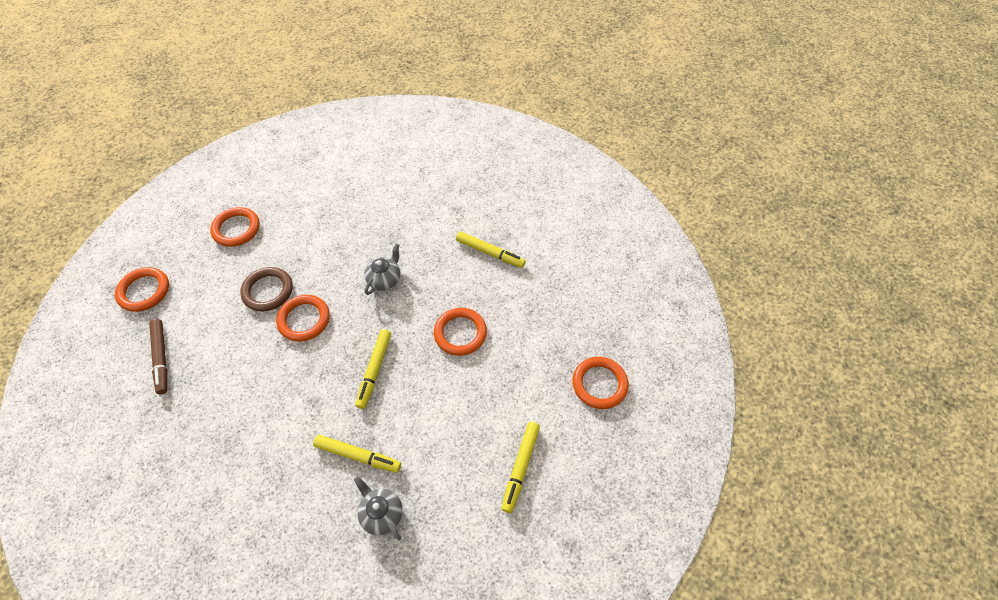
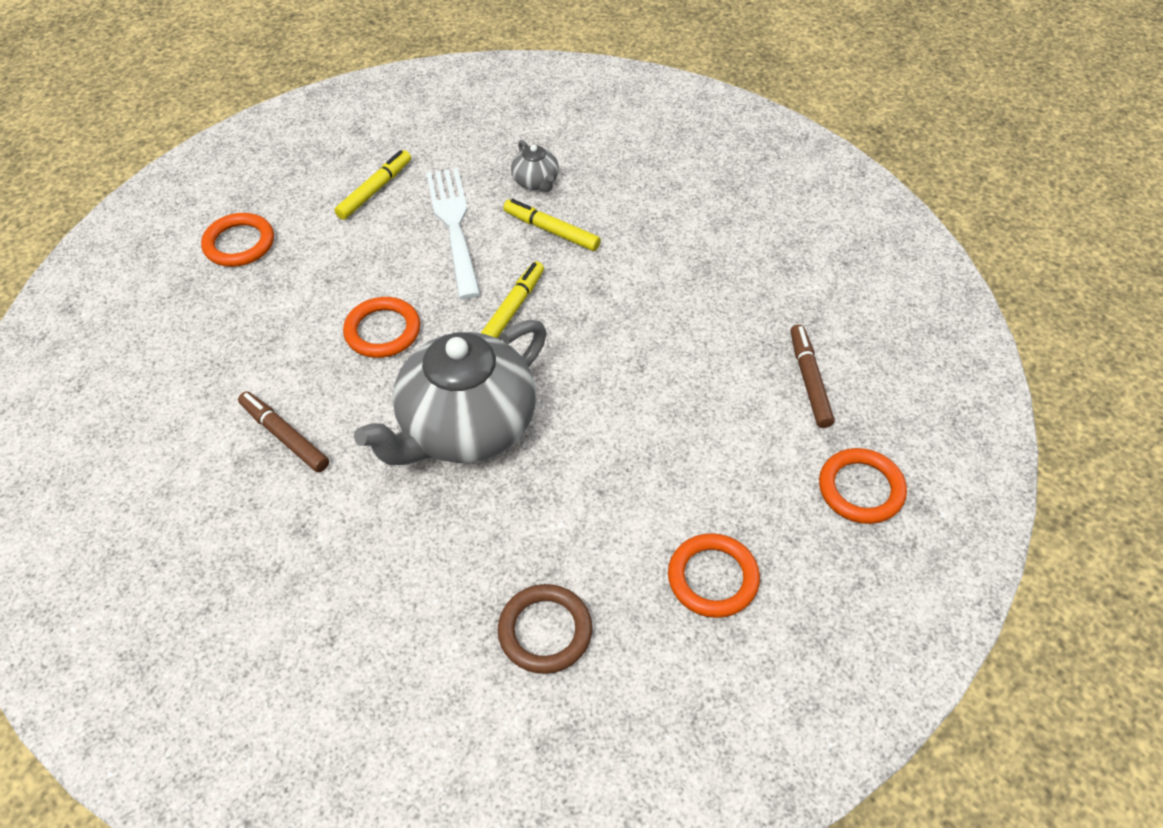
camera: 165 degrees left, 5 degrees down
(268, 291) = (654, 447): brown ring -> brown ring (545, 631)
(304, 320) = (600, 392): orange ring -> none
(385, 279) = (466, 428): grey teapot -> grey teapot, size x2.39
(439, 441) = (454, 227): none -> white fork
(490, 253) = (284, 436): yellow marker -> brown marker

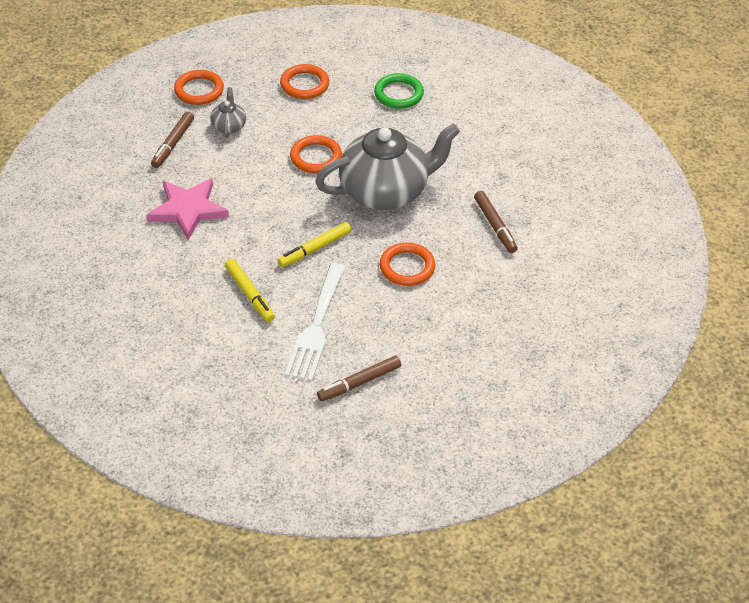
camera: 155 degrees left, 5 degrees down
(239, 244) = (483, 375): orange ring -> orange ring (316, 157)
(375, 190) = (359, 383): yellow marker -> brown marker
(536, 182) = (232, 339): grey teapot -> grey teapot (229, 126)
(545, 631) = (398, 94): brown ring -> green ring
(704, 297) = (188, 210): none -> pink star

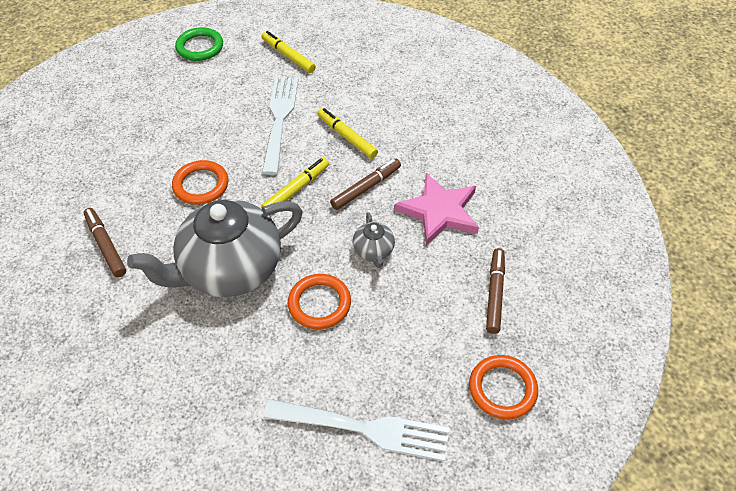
camera: 170 degrees right, 5 degrees up
(229, 126) = (439, 333): grey teapot -> grey teapot (373, 251)
(289, 412) = (288, 56): none -> yellow marker
(304, 84) = (362, 429): orange ring -> white fork
(359, 383) = (236, 82): brown marker -> brown marker (366, 188)
(398, 94) = (225, 436): green ring -> green ring (200, 47)

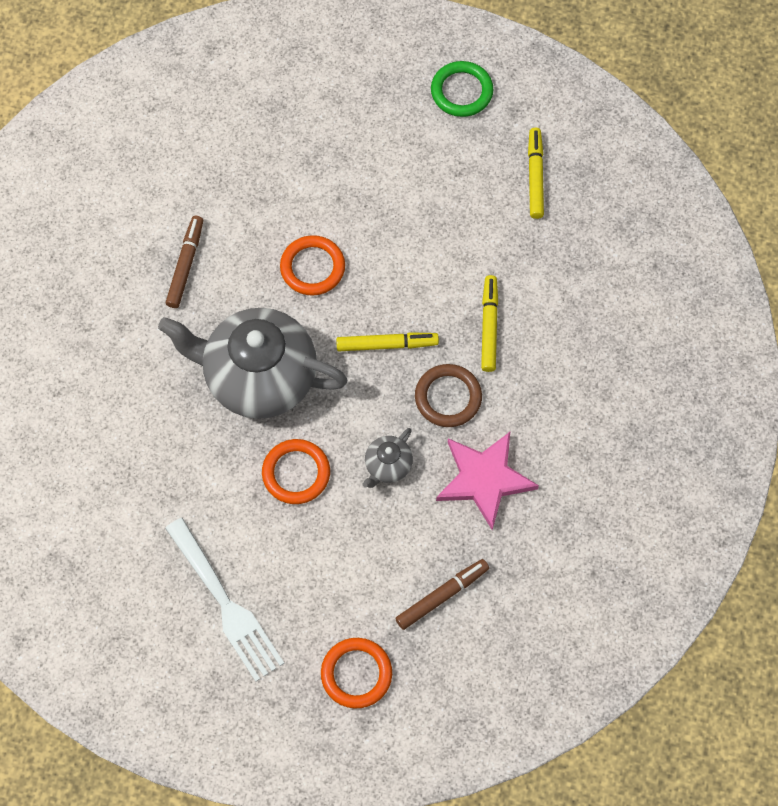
camera: 45 degrees right, 15 degrees up
(280, 120) = (448, 252): white fork -> none
(366, 188) = (448, 397): brown marker -> brown ring

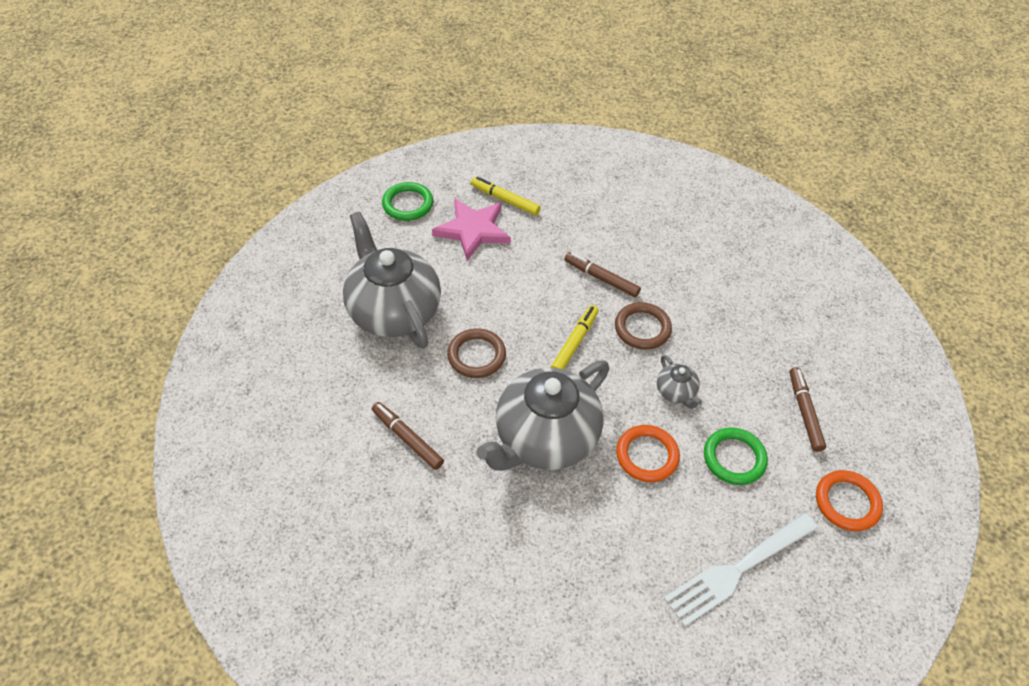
camera: 60 degrees left, 15 degrees down
(225, 603) = (738, 569): white fork -> white fork turned 150 degrees clockwise
(312, 267) = (476, 355): orange ring -> brown ring
(316, 166) = (393, 311): none -> grey teapot
(342, 552) = (734, 458): none -> green ring
(484, 479) = (721, 340): pink star -> pink star (473, 230)
(489, 326) = (601, 278): yellow marker -> brown marker

